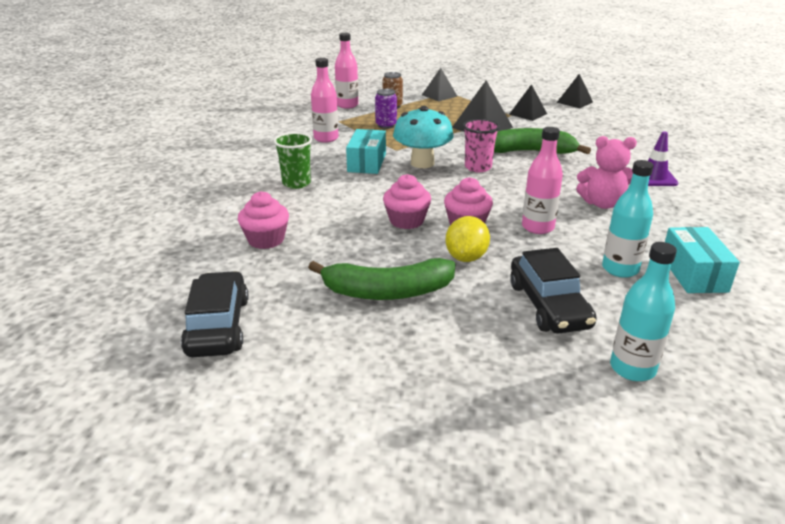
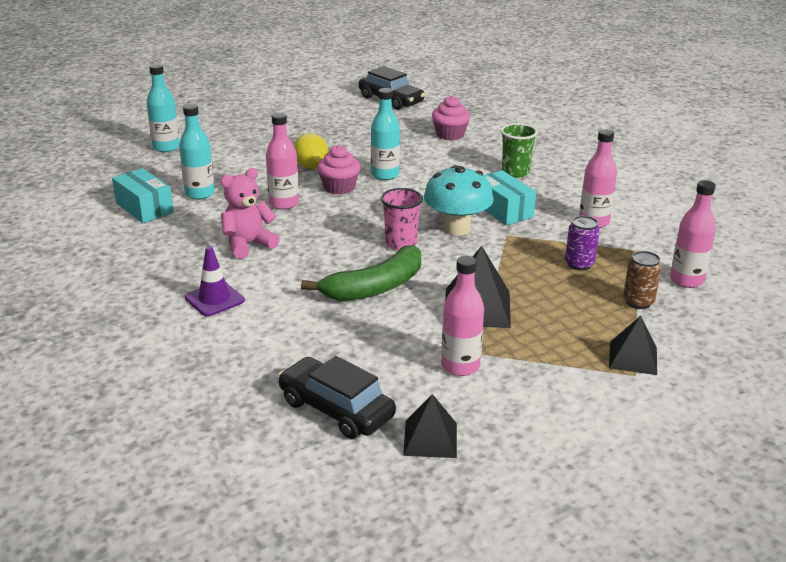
camera: 140 degrees right, 0 degrees up
(387, 292) = (332, 136): green banana -> none
(406, 221) = (385, 175): pink cupcake -> turquoise bottle
(528, 114) = (460, 366): black pyramid -> pink bottle
(548, 305) = (232, 159): black car -> black car (336, 409)

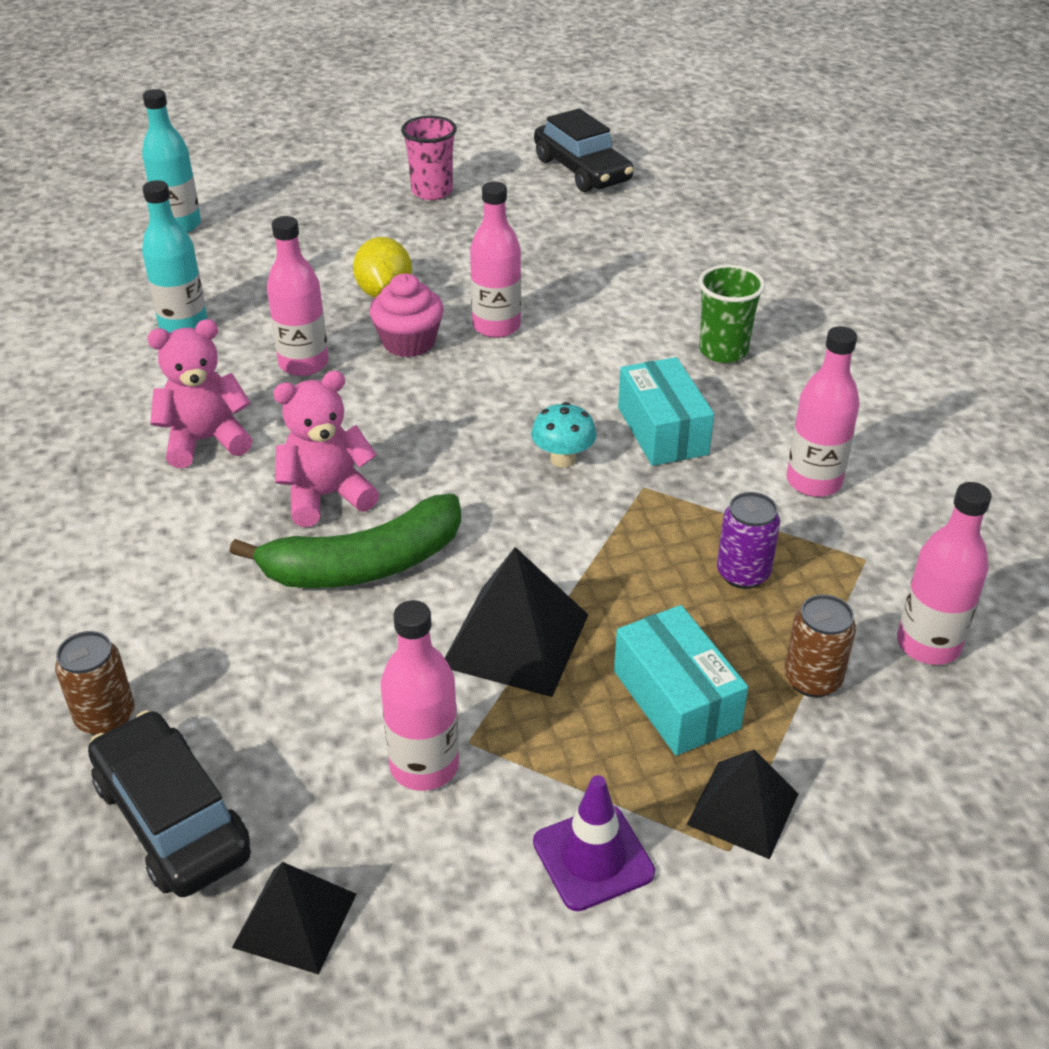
camera: 15 degrees right, 10 degrees up
(144, 208) = (86, 342): turquoise box -> turquoise box (675, 699)
(214, 299) = (98, 545): purple traffic cone -> purple traffic cone (593, 857)
(269, 372) = (106, 717): none -> brown can
(335, 260) = (327, 496): none -> pink teddy bear
(385, 175) = (496, 326): turquoise bottle -> pink bottle
(401, 243) = (452, 477): pink cup -> pink cup (432, 191)
(450, 134) = (647, 255): pink cupcake -> none
(456, 228) = (563, 459): turquoise mushroom -> turquoise mushroom, size x0.53

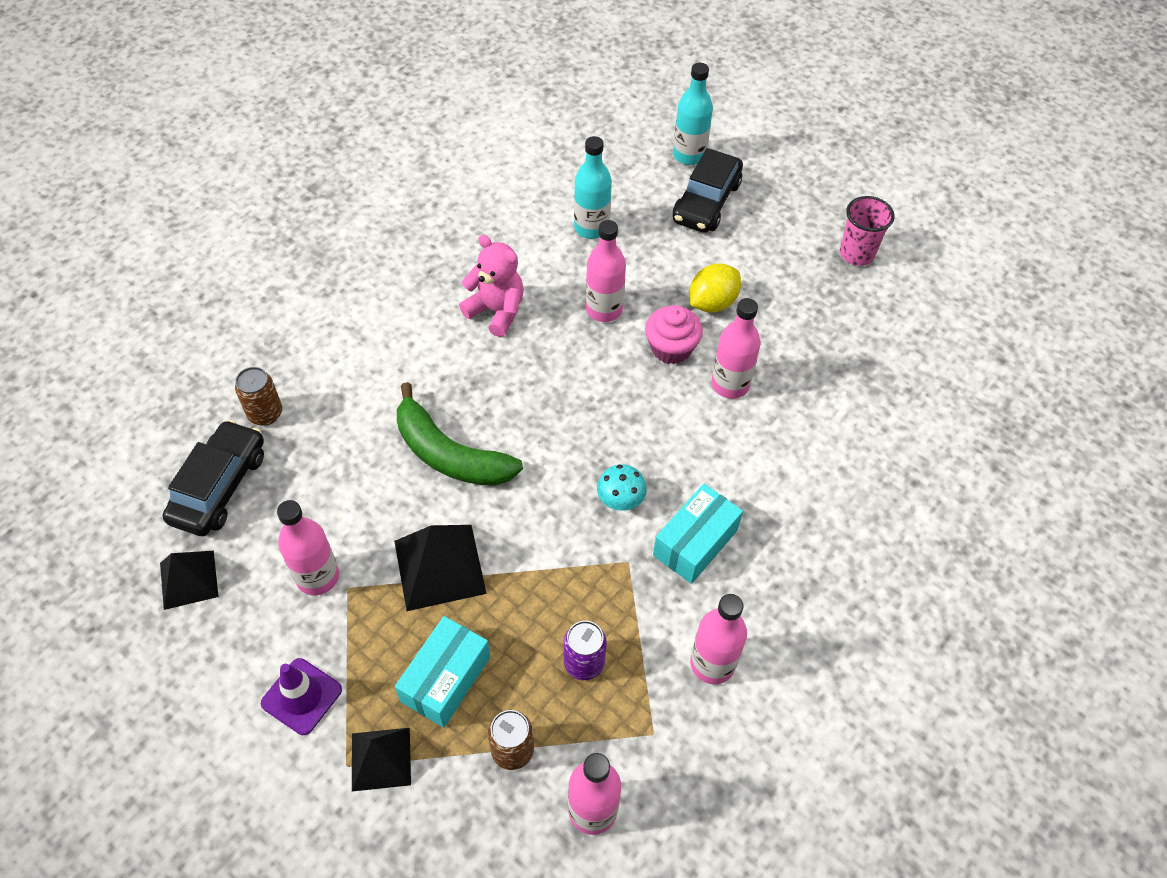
camera: 55 degrees right, 15 degrees up
(327, 496) = (493, 399): pink teddy bear -> none
(582, 170) = (976, 323): black car -> black car (706, 202)
(723, 351) = (820, 534): green cup -> none

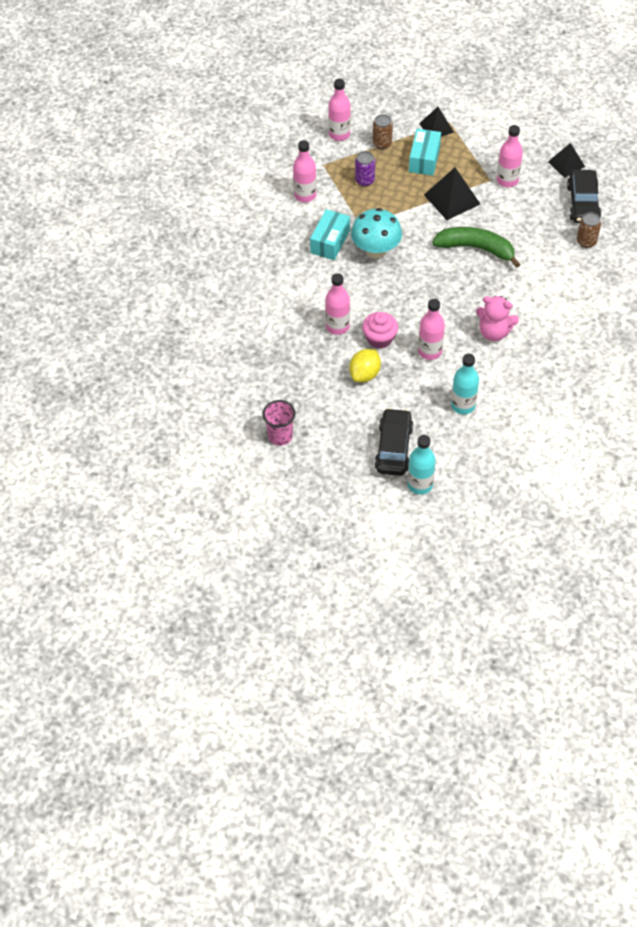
camera: 165 degrees right, 0 degrees up
(301, 696) = (483, 138): purple traffic cone -> none
(620, 501) = (376, 250): turquoise mushroom -> turquoise mushroom, size x1.87

